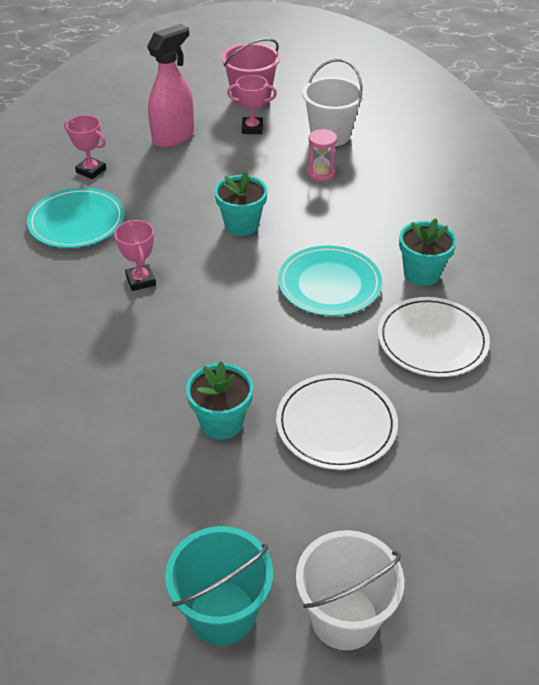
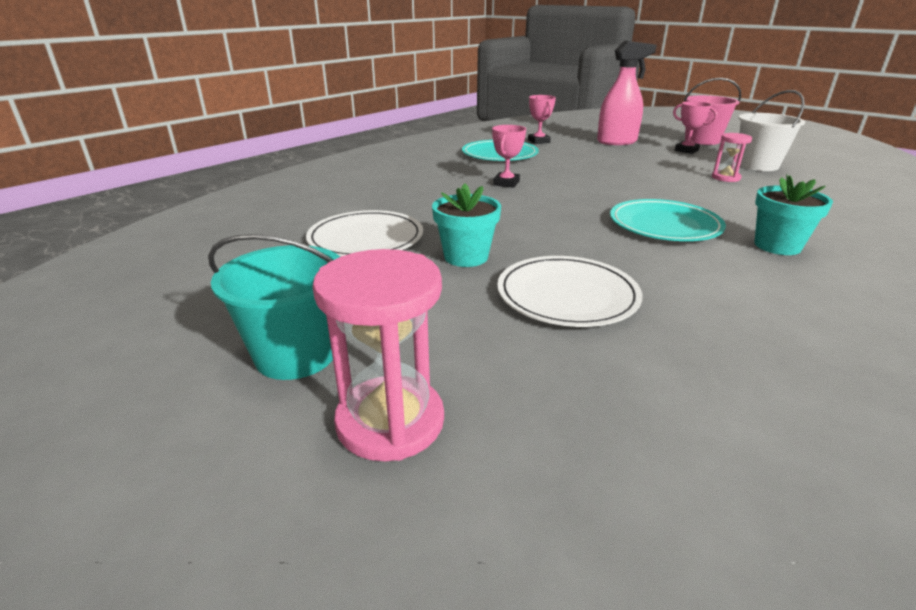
camera: 40 degrees right, 15 degrees down
(241, 225) = (620, 182): turquoise flower pot -> none
(344, 617) = (390, 421): white bucket -> pink hourglass
(432, 340) = (744, 285): white plate -> white plate (366, 239)

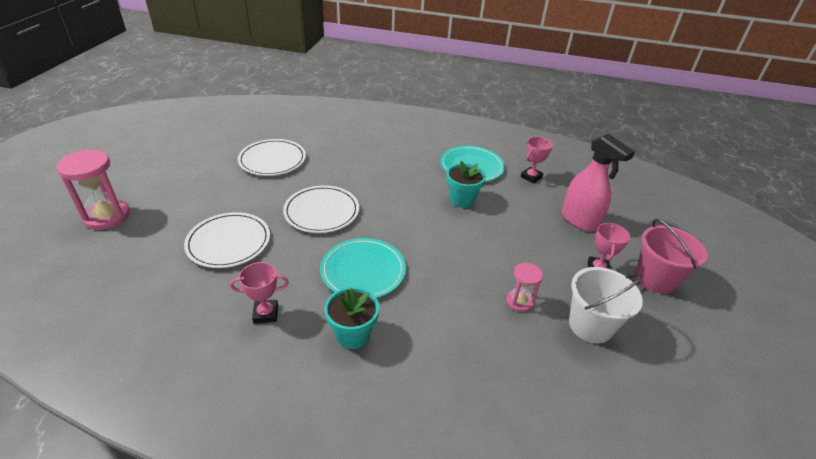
camera: 60 degrees right, 10 degrees up
(296, 355) = (149, 180): turquoise bucket -> none
(466, 257) = (264, 198): turquoise flower pot -> turquoise flower pot (462, 199)
(506, 183) = (402, 184): pink trophy -> pink trophy (266, 313)
(531, 227) = (321, 211): none -> white plate

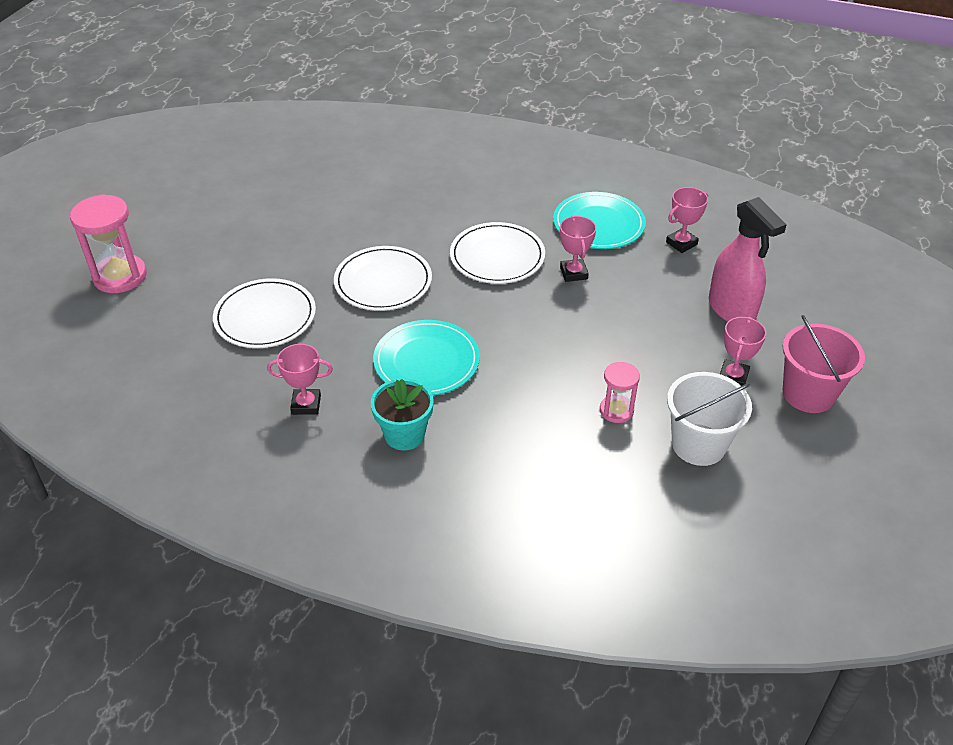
camera: 10 degrees right, 5 degrees up
(272, 160) = (324, 205): white plate -> white plate (497, 257)
(462, 199) = (573, 273): turquoise flower pot -> pink trophy

